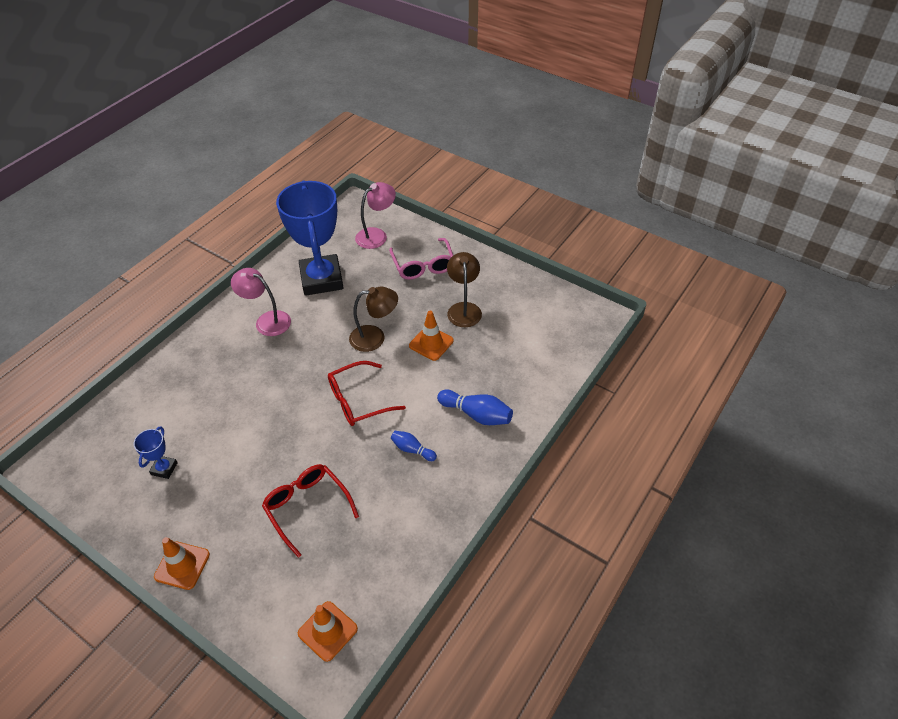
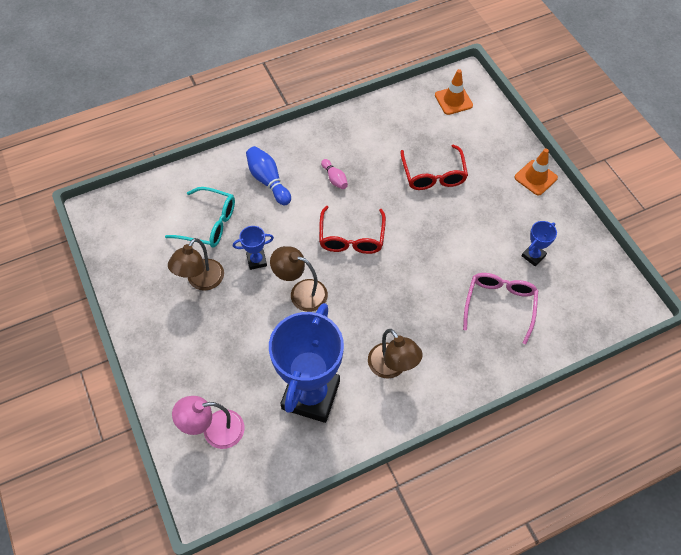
camera: 150 degrees left, 10 degrees up
(267, 320) = (392, 367): pink lamp -> brown lamp
(358, 400) = (351, 238): red glasses -> red glasses turned 90 degrees clockwise
(412, 449) = (334, 179): blue bowling pin -> pink bowling pin
(423, 265) = (198, 356): pink glasses -> pink glasses (499, 305)
(431, 343) = (256, 260): orange traffic cone -> blue trophy
(497, 352) = (209, 224): none -> turquoise glasses

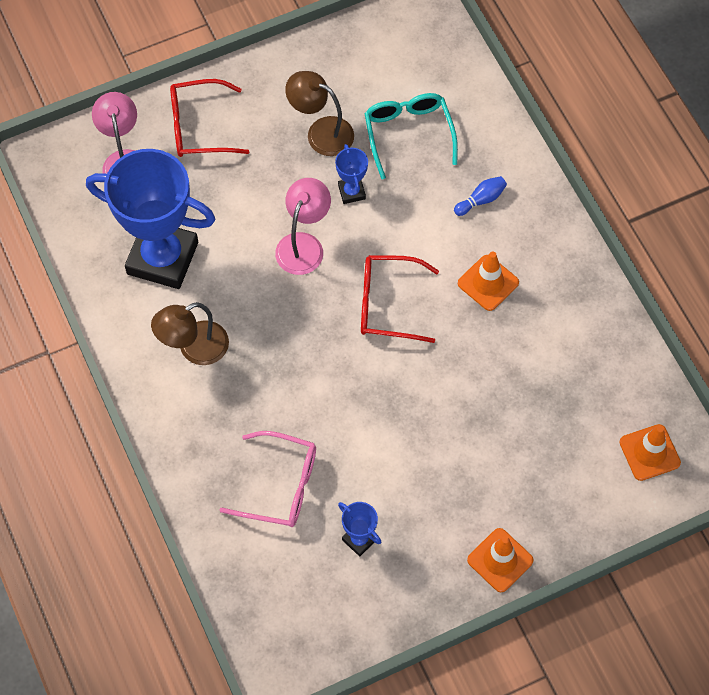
camera: 90 degrees right, 5 degrees up
(209, 224) = (408, 134): turquoise glasses -> turquoise glasses turned 150 degrees clockwise
(268, 181) = (481, 200): blue bowling pin -> blue bowling pin, size x0.61
(301, 292) = (303, 244): brown lamp -> pink lamp
(334, 179) = (488, 283): pink bowling pin -> orange traffic cone
(433, 175) = (500, 414): red glasses -> red glasses (199, 127)

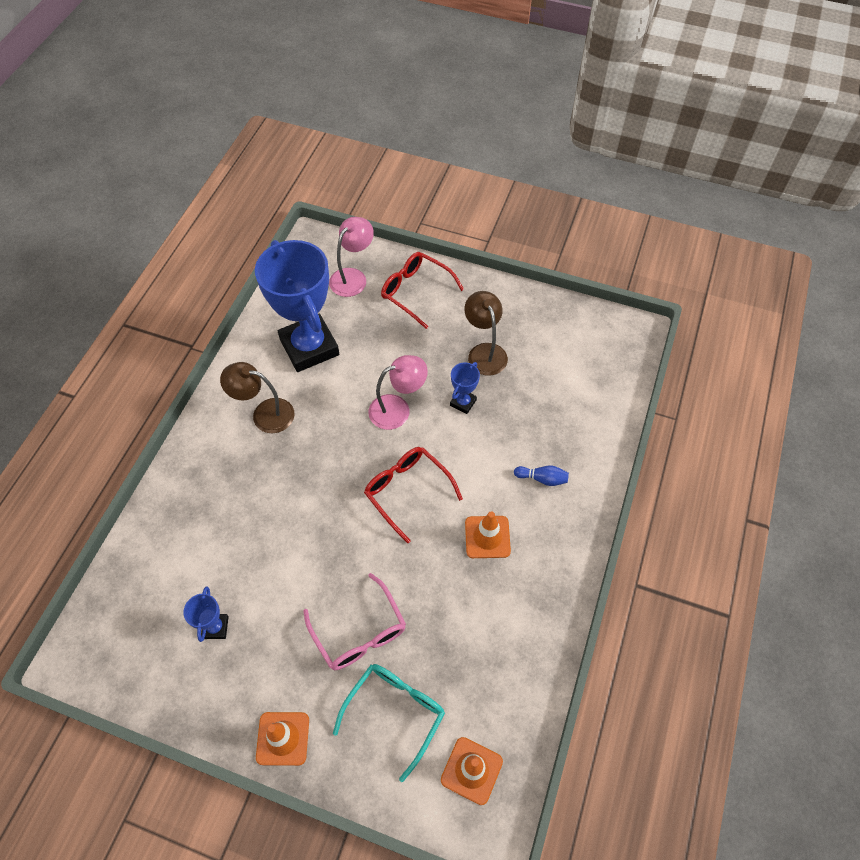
camera: 45 degrees right, 5 degrees down
(280, 486) = (212, 544): pink glasses -> pink glasses (359, 632)
(408, 134) = (539, 397): turquoise glasses -> turquoise glasses (395, 712)

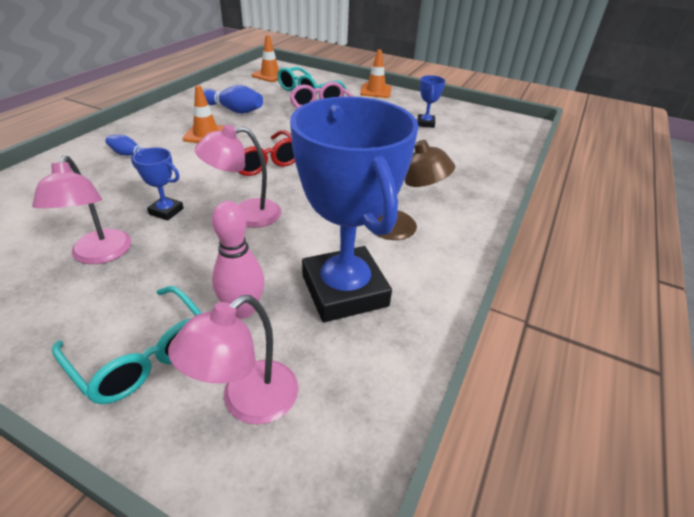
camera: 175 degrees left, 20 degrees down
(371, 325) = (243, 309): none -> pink bowling pin
(416, 292) = (143, 355): red glasses -> turquoise glasses
(463, 402) = (166, 211): blue trophy -> blue trophy turned 75 degrees clockwise
(480, 611) = (234, 110): none -> blue bowling pin
(484, 352) = (99, 255): brown lamp -> pink lamp

